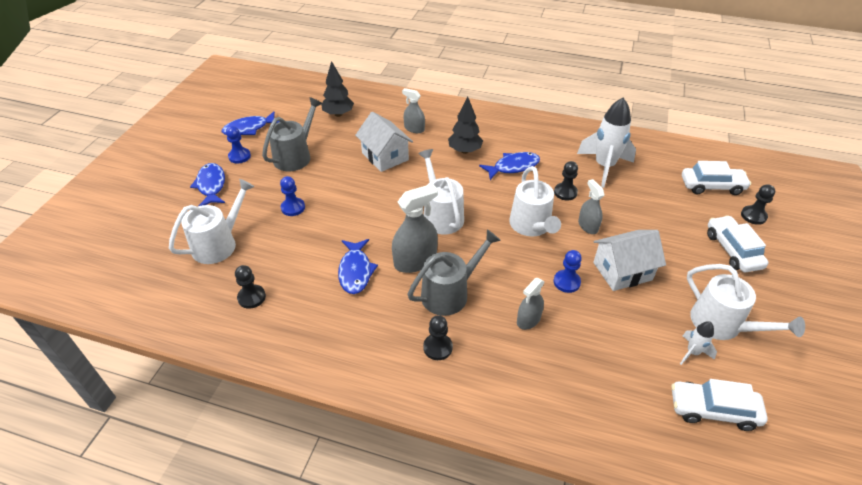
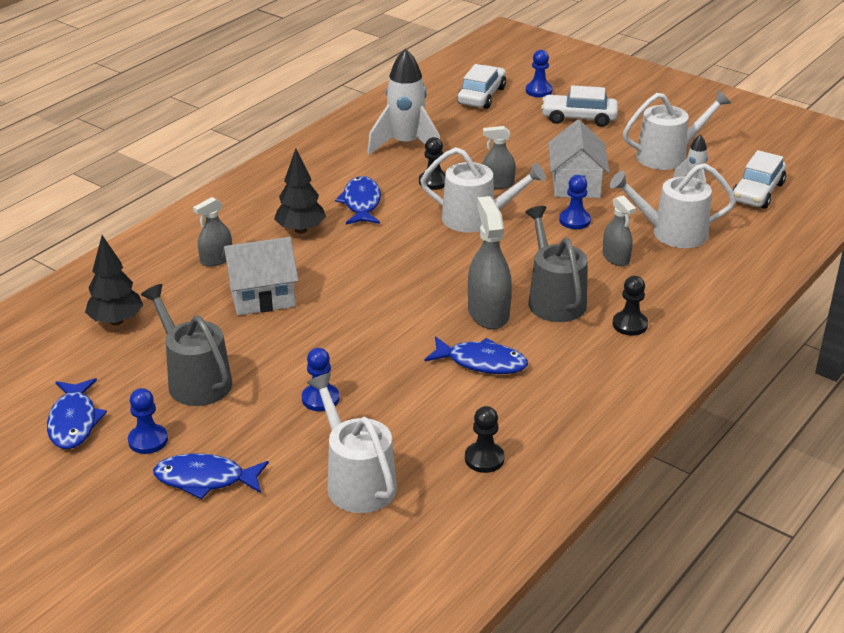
camera: 70 degrees left, 10 degrees down
(441, 215) = (418, 276): white watering can -> white watering can (672, 233)
(753, 216) = (538, 91): black pawn -> blue pawn

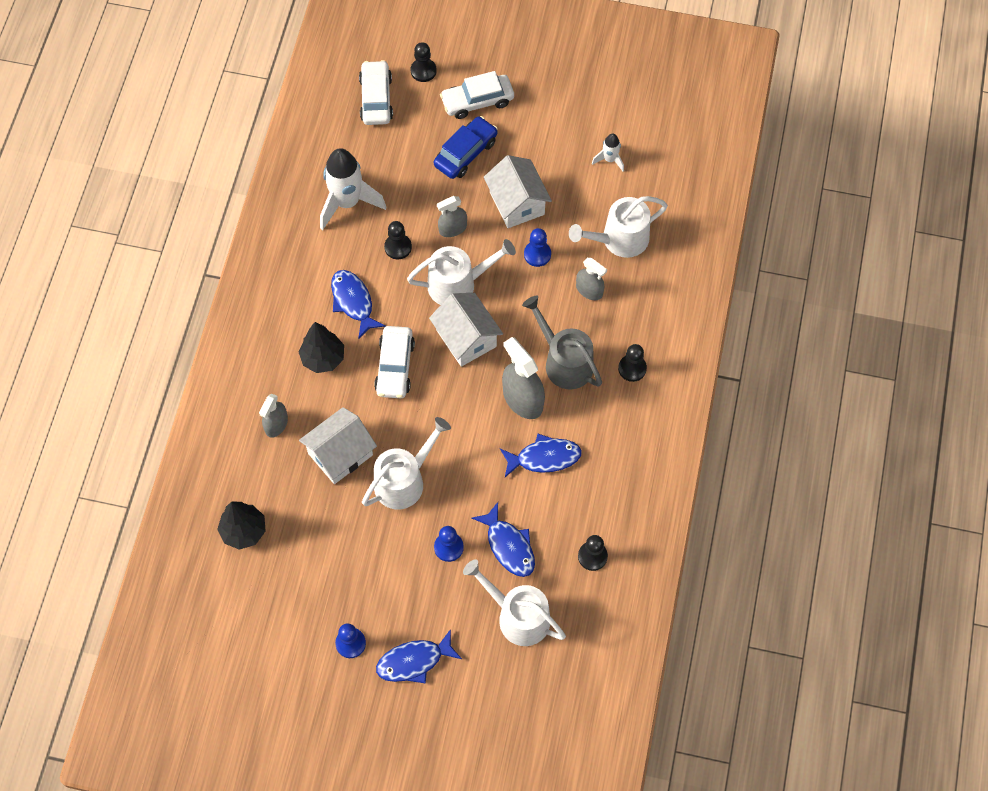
camera: 25 degrees left, 30 degrees up
(74, 422) = (284, 649): blue fish -> blue fish (509, 546)
(195, 380) = (346, 568): grey watering can -> none
(458, 255) = (466, 338): none -> white house
(538, 91) = (423, 71): blue pawn -> black pawn
(545, 144) = (466, 153): none -> blue car
(668, 156) = (575, 130): white watering can -> white watering can (404, 481)
(757, 192) = (665, 155): white car -> white car (395, 367)

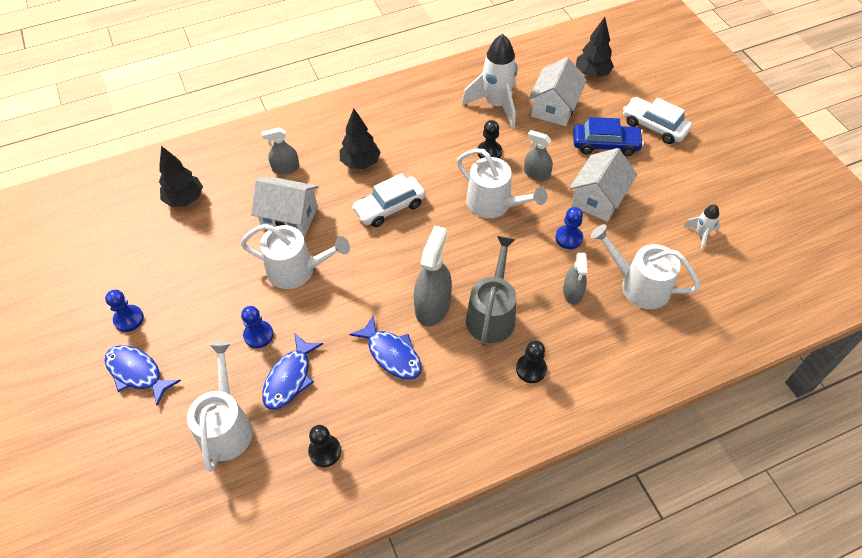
camera: 55 degrees right, 10 degrees down
(353, 302) = (421, 153): blue fish -> none
(376, 99) = (592, 74): white car -> black tree
(423, 71) = (642, 84): black pawn -> none
(466, 338) = (453, 236): white house -> white house (554, 108)

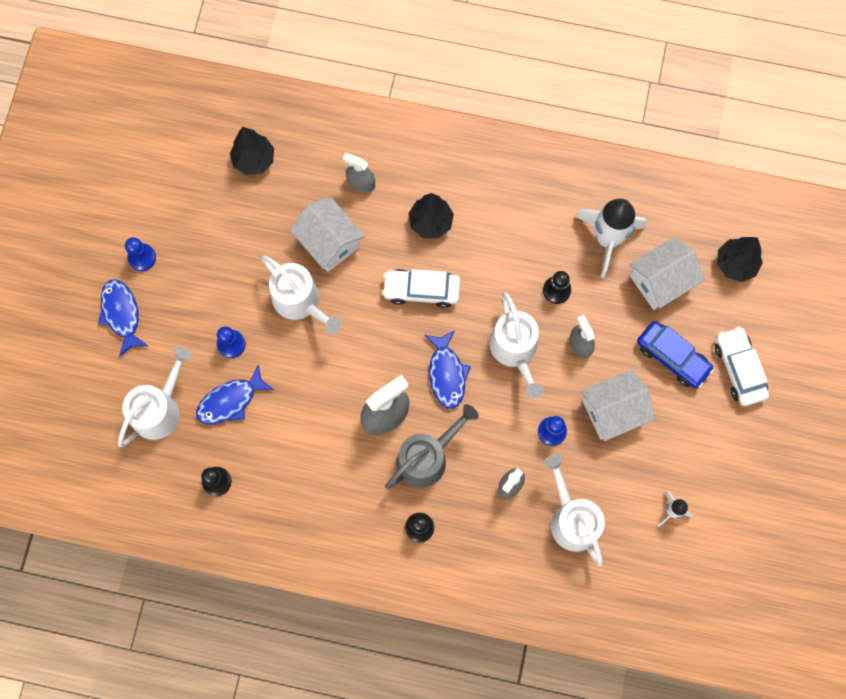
camera: 35 degrees right, 20 degrees up
(392, 354) = (321, 436): blue fish -> blue fish (446, 374)

